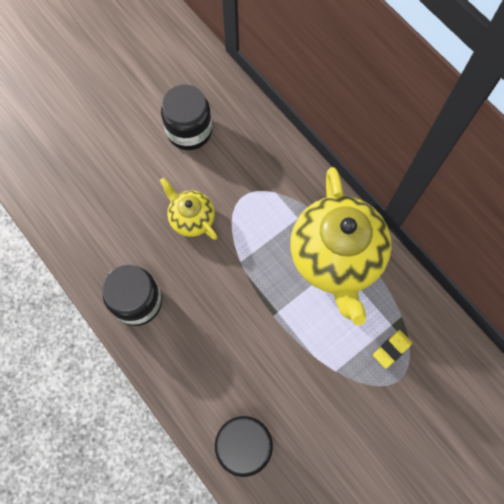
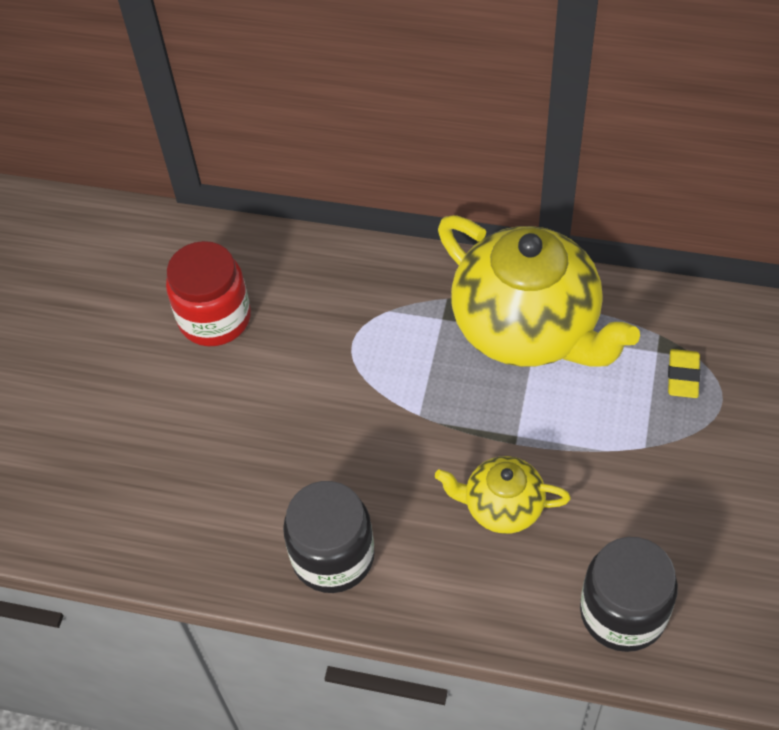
camera: 35 degrees left, 15 degrees down
(189, 131) = (215, 318): black jar -> red jar
(191, 218) = (311, 412): yellow teapot -> yellow teapot (501, 507)

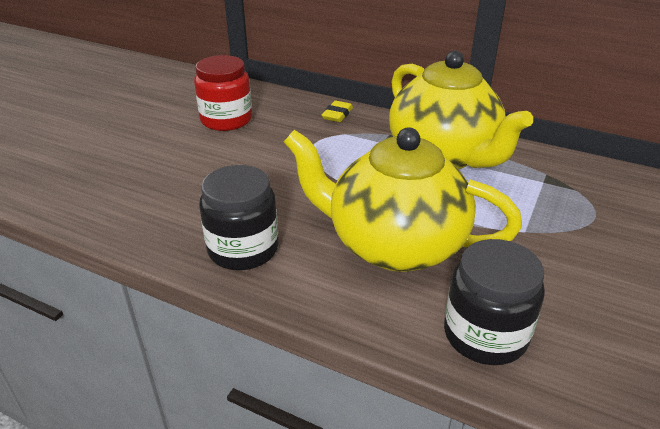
camera: 10 degrees right, 20 degrees down
(501, 507) = (393, 245): yellow teapot -> yellow teapot, size x2.02
(683, 376) = (563, 197): yellow eraser -> yellow eraser (337, 114)

